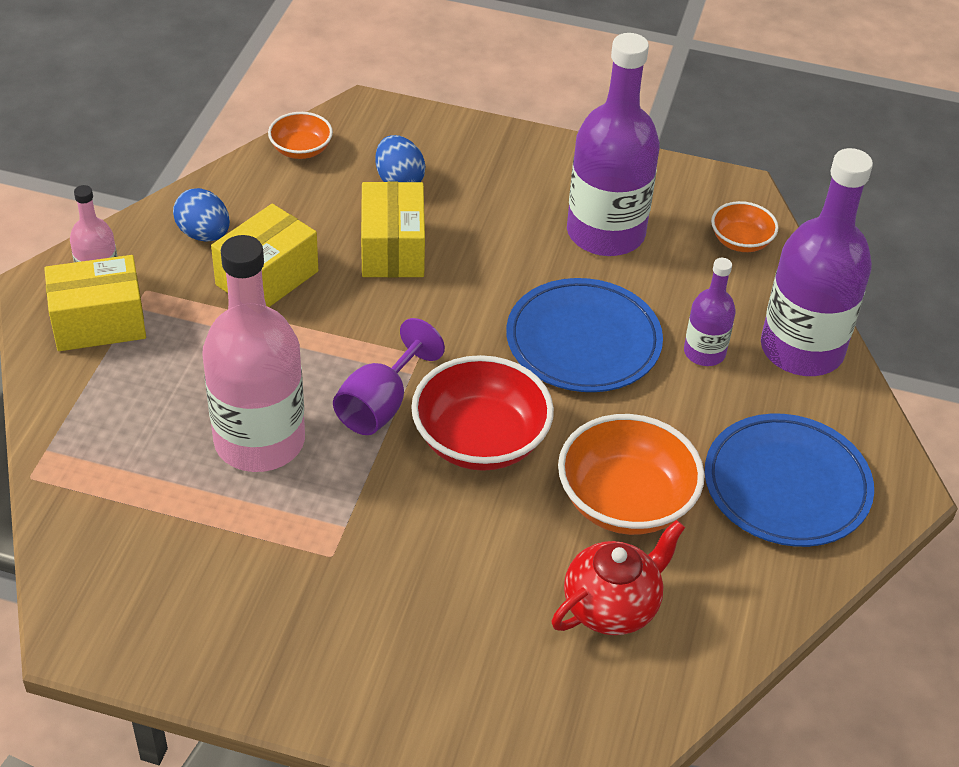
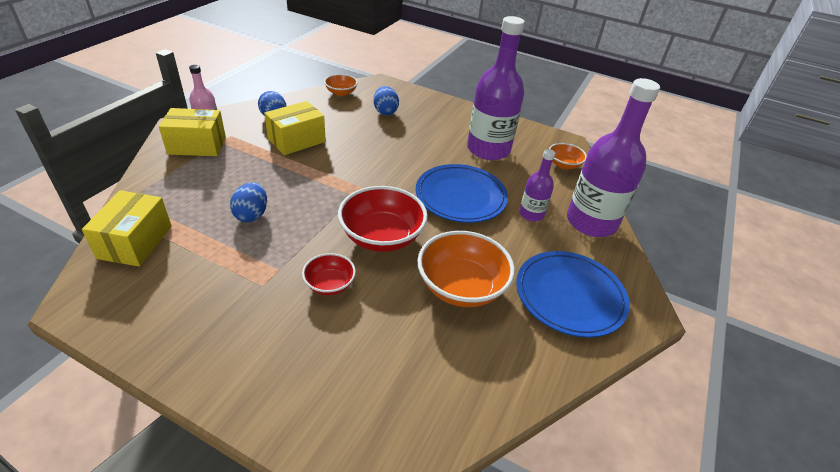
camera: 10 degrees right, 5 degrees down
(259, 441) = (251, 215): pink bottle -> blue egg
(380, 405) = (330, 208): purple goblet -> none
(392, 249) = (369, 138): yellow box -> yellow box (135, 242)
(430, 535) = (329, 284): none -> red bowl
(612, 606) = (433, 352): red teapot -> none

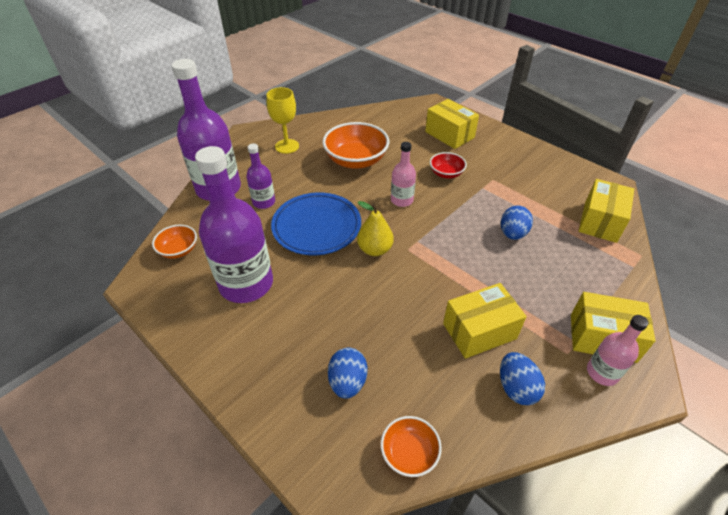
camera: 160 degrees left, 5 degrees up
(328, 371) = (449, 135): none -> yellow box
(382, 237) = (402, 200): red bowl -> pink bottle
(395, 184) = (375, 249): none -> yellow pear
(569, 296) = (287, 146): blue plate -> yellow goblet

